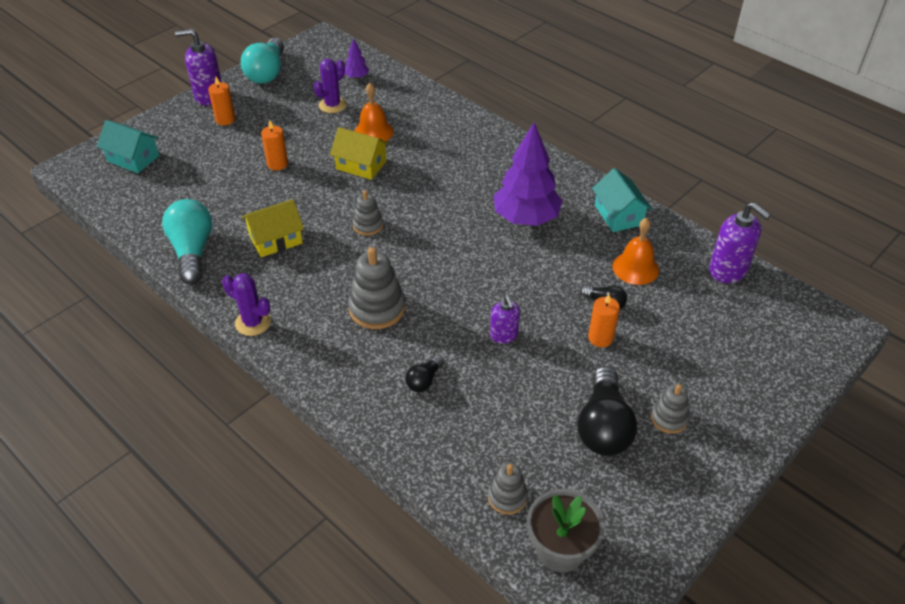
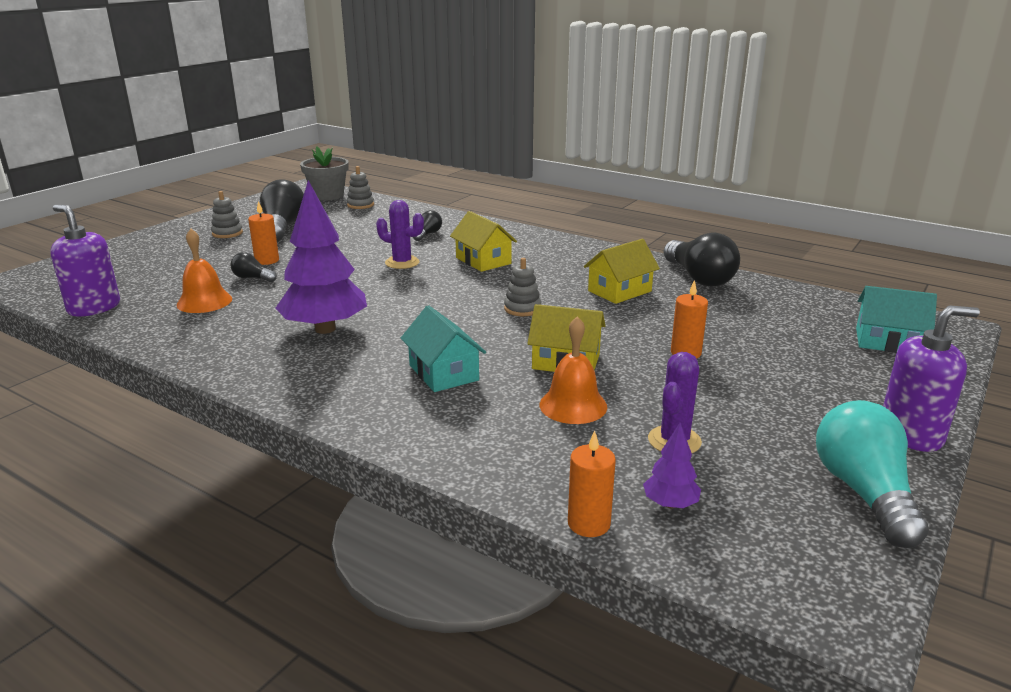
camera: 170 degrees right, 20 degrees down
(192, 251) = (699, 278): turquoise light bulb -> black light bulb
(225, 119) = (830, 400): orange candle -> orange candle (589, 523)
(253, 323) = (592, 247): purple cactus -> purple cactus (402, 263)
(377, 308) = (483, 261): grey stacking toy -> yellow house
(504, 335) = (359, 256): purple soap dispenser -> none
(618, 215) = (198, 341): turquoise house -> turquoise house (443, 373)

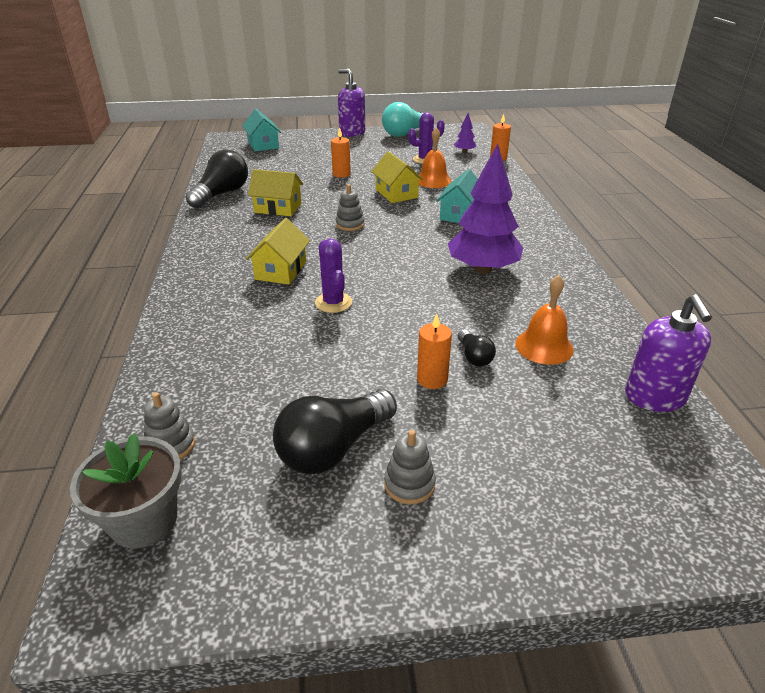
camera: 130 degrees left, 10 degrees up
(427, 234) = (242, 328): black light bulb -> none

